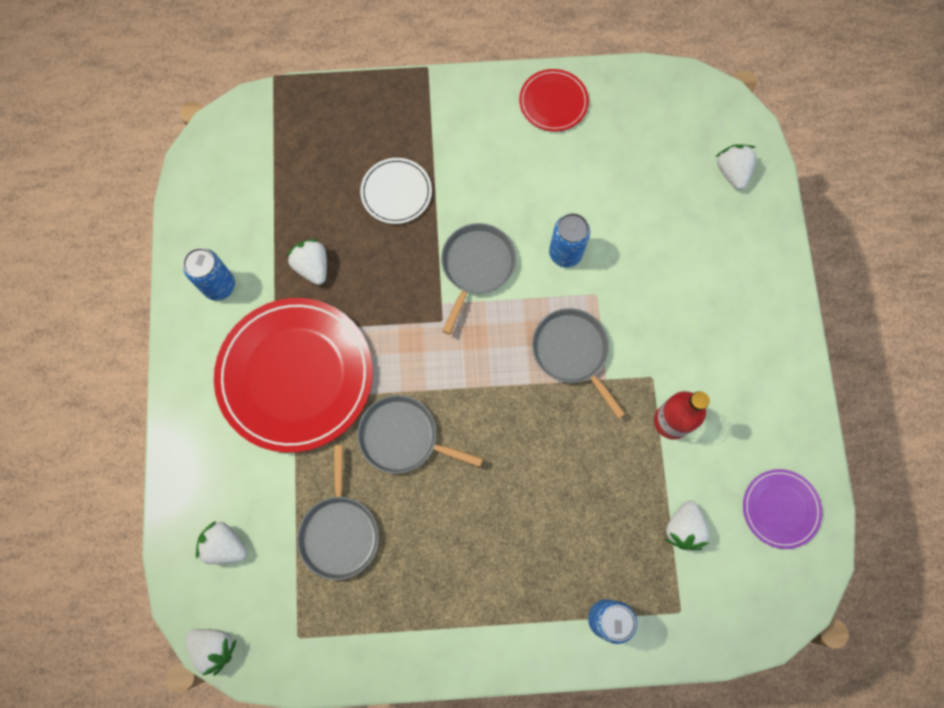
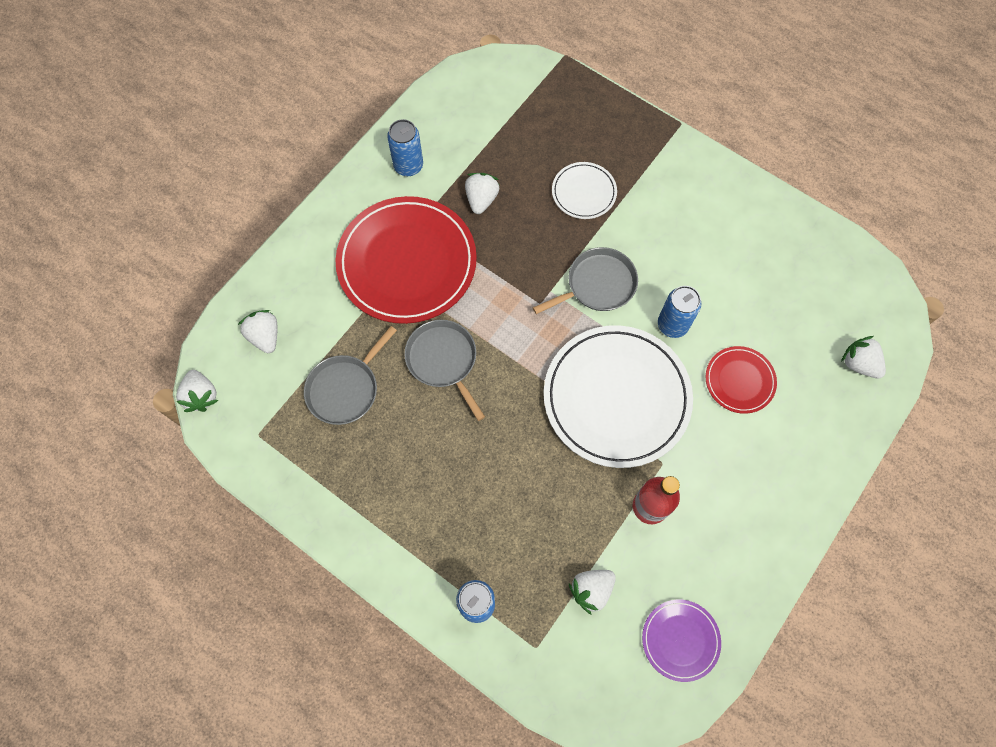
camera: 40 degrees right, 5 degrees down
(553, 102) = (756, 212): red plate -> red plate (739, 381)
(572, 352) = (616, 397): grey pan -> white plate
(732, 172) = (858, 363): white strawberry -> white strawberry turned 75 degrees counterclockwise

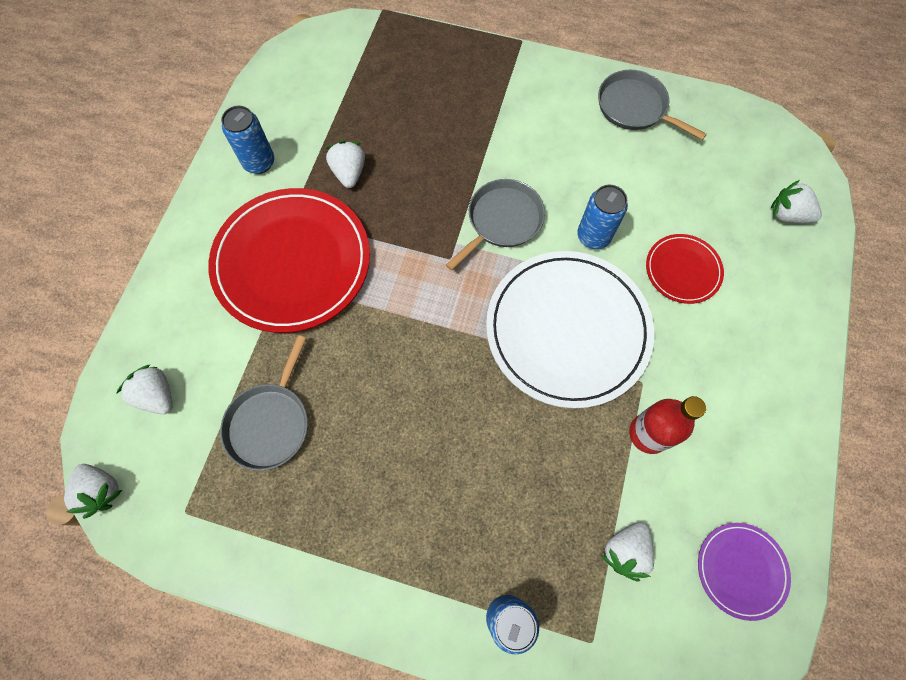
camera: 20 degrees left, 0 degrees up
(443, 360) = (369, 353): grey pan -> grey pan (634, 107)
(584, 192) = (452, 134): white plate -> none

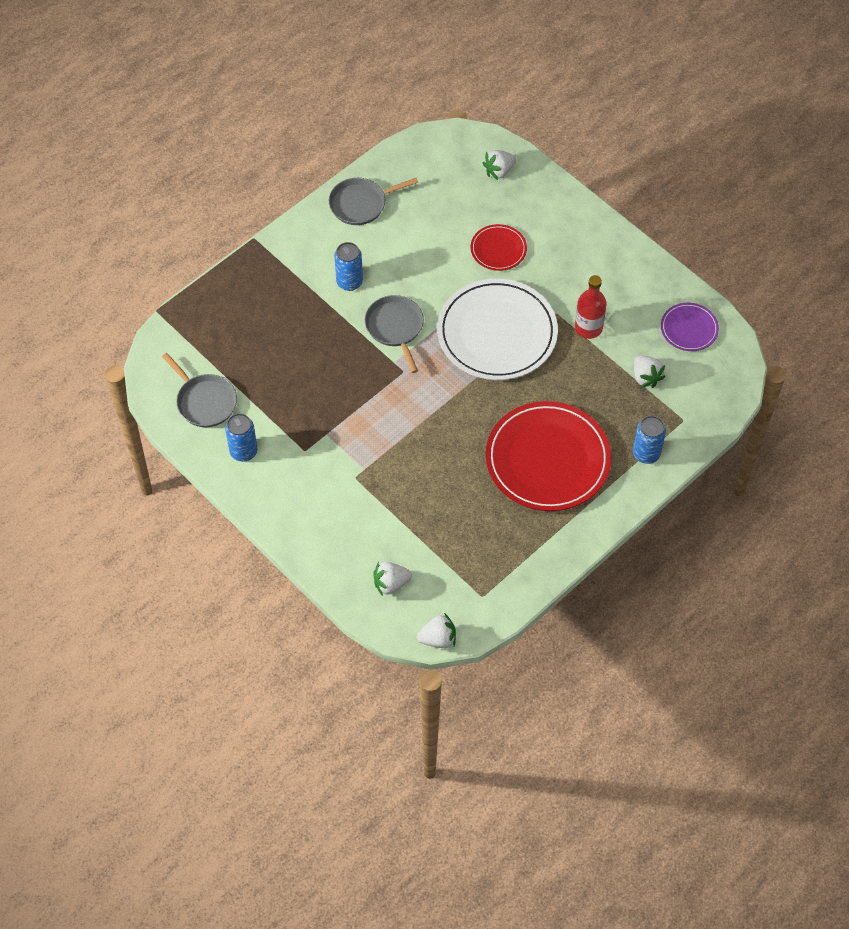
camera: 60 degrees left, 10 degrees down
(270, 423) = (453, 525): grey pan -> grey pan (205, 401)
(292, 262) = (342, 465): red plate -> red plate (547, 459)
(349, 173) = (293, 399): white strawberry -> none
(593, 236) = (442, 283): blue can -> blue can (349, 282)

